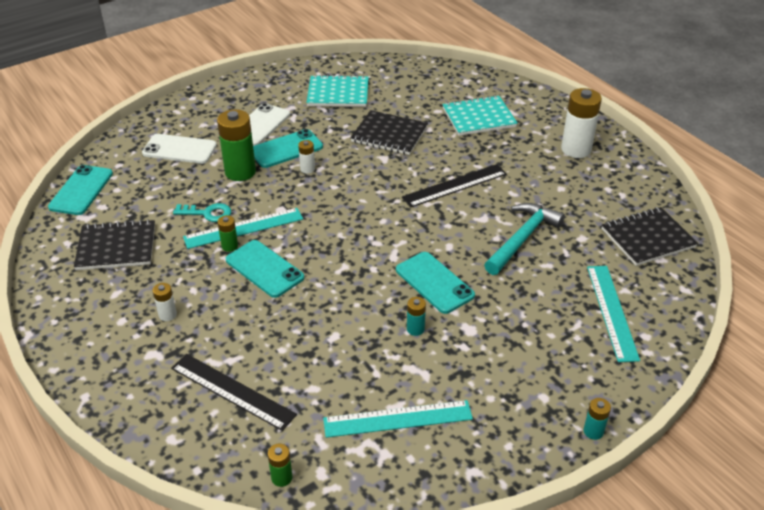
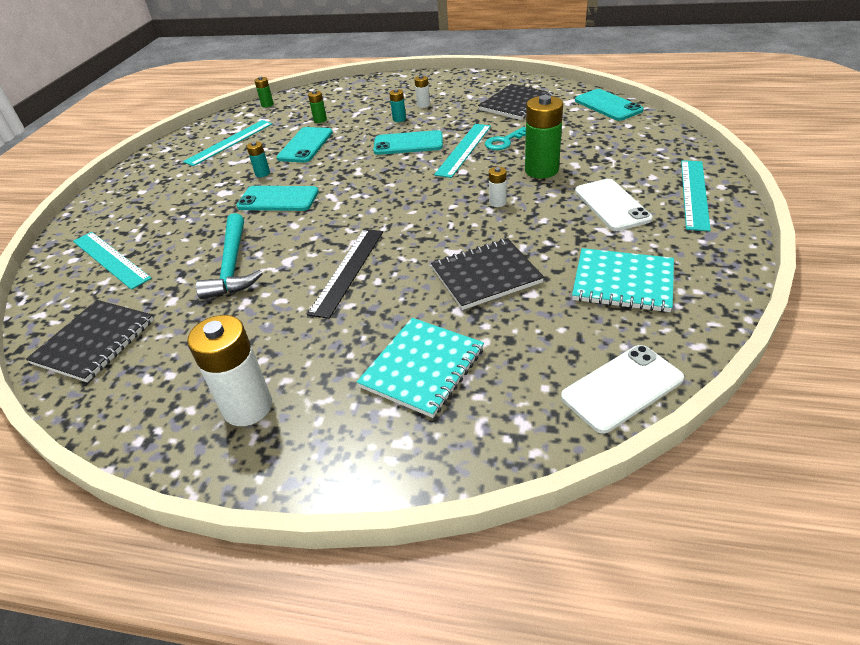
camera: 140 degrees right, 0 degrees up
(179, 149) = (618, 154): white phone -> white phone (622, 388)
(212, 103) = (694, 193): none -> turquoise ruler
(229, 246) = (452, 139): green battery -> green battery (320, 120)
(232, 391) = (335, 107): black ruler -> none
(286, 149) = (546, 204): turquoise phone -> turquoise phone (305, 145)
(338, 93) = (623, 282): turquoise notebook -> turquoise notebook turned 60 degrees clockwise
(593, 431) = (97, 194): turquoise battery -> turquoise battery (399, 119)

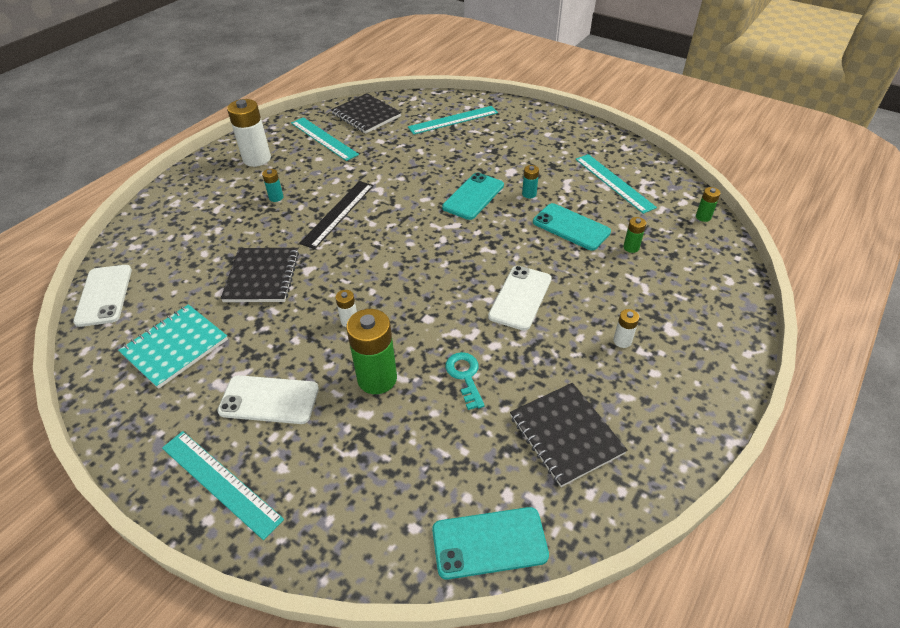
camera: 110 degrees right, 5 degrees up
(233, 266) = (395, 166): turquoise hammer -> none
(348, 270) = (338, 213): black ruler -> black ruler turned 75 degrees clockwise
(399, 119) = (591, 308): turquoise battery -> turquoise battery (276, 197)
(408, 143) = (520, 297): turquoise phone -> white phone
(422, 368) = (213, 222): turquoise notebook -> none
(463, 149) = (473, 335): turquoise ruler -> turquoise ruler (324, 138)

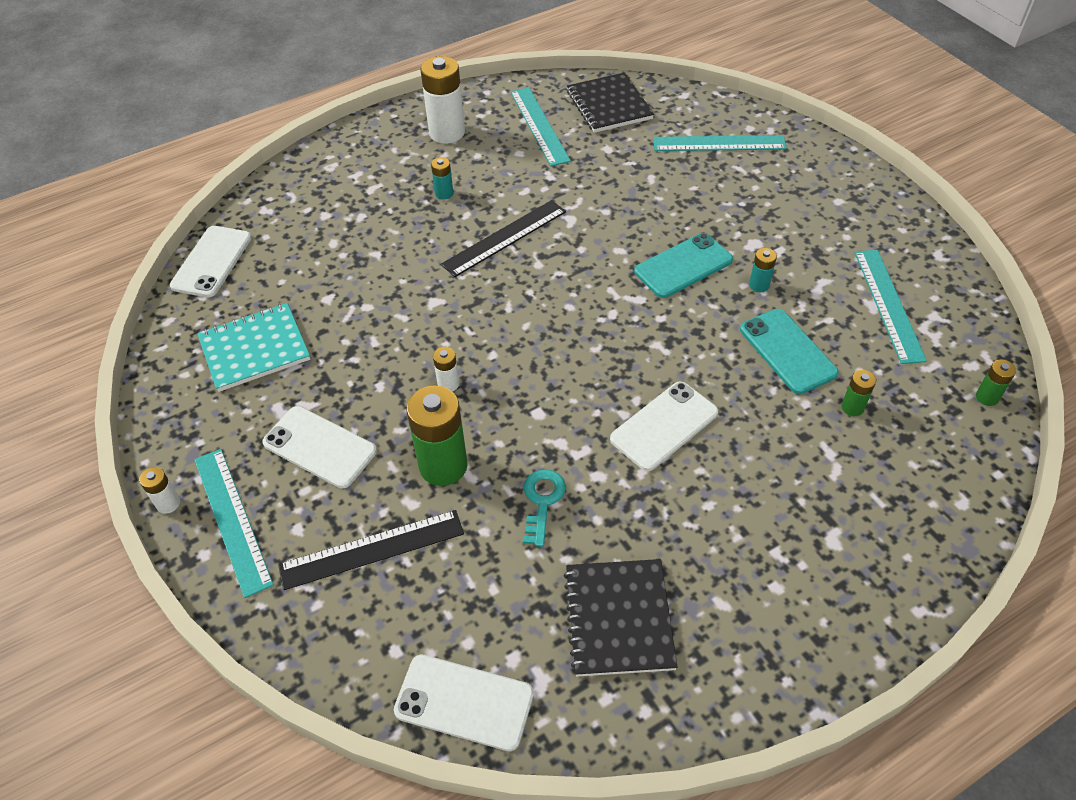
camera: 25 degrees right, 5 degrees up
(262, 276) = (380, 294): black notebook -> none
(353, 459) = (372, 550): none -> black ruler
(489, 543) = (464, 702): turquoise phone -> white phone
(622, 341) = (760, 530): white battery -> white battery (168, 503)

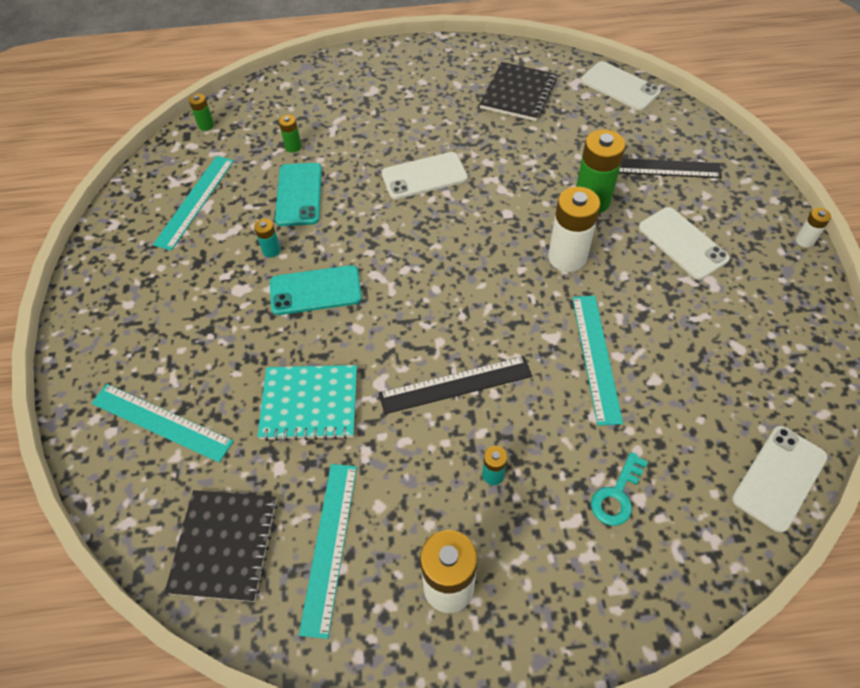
camera: 155 degrees left, 5 degrees up
(232, 520) = (754, 214): turquoise ruler -> turquoise ruler (596, 357)
(255, 349) = (732, 348): turquoise notebook -> turquoise notebook (309, 404)
(448, 384) = (567, 257): white battery -> white battery, size x2.09
(542, 501) = (532, 159): turquoise key -> turquoise key (617, 495)

